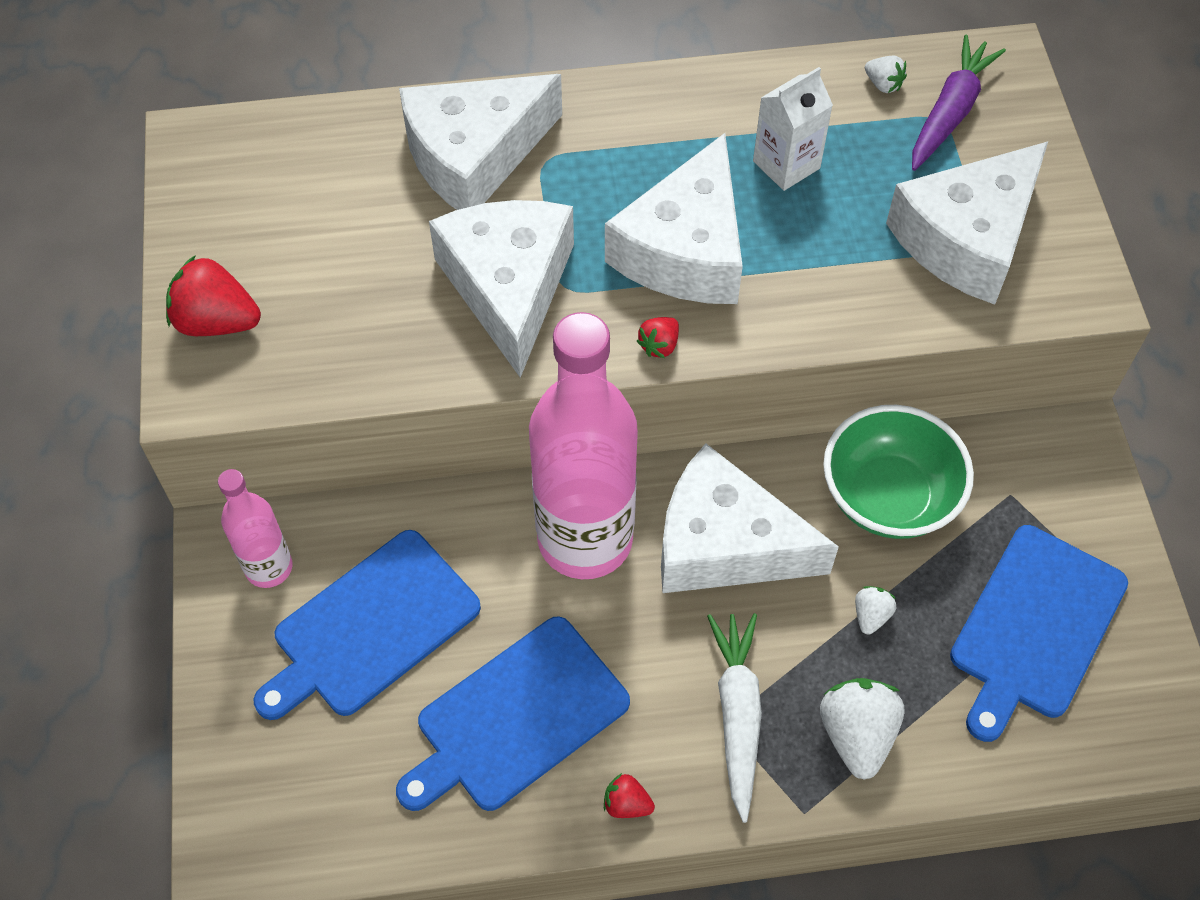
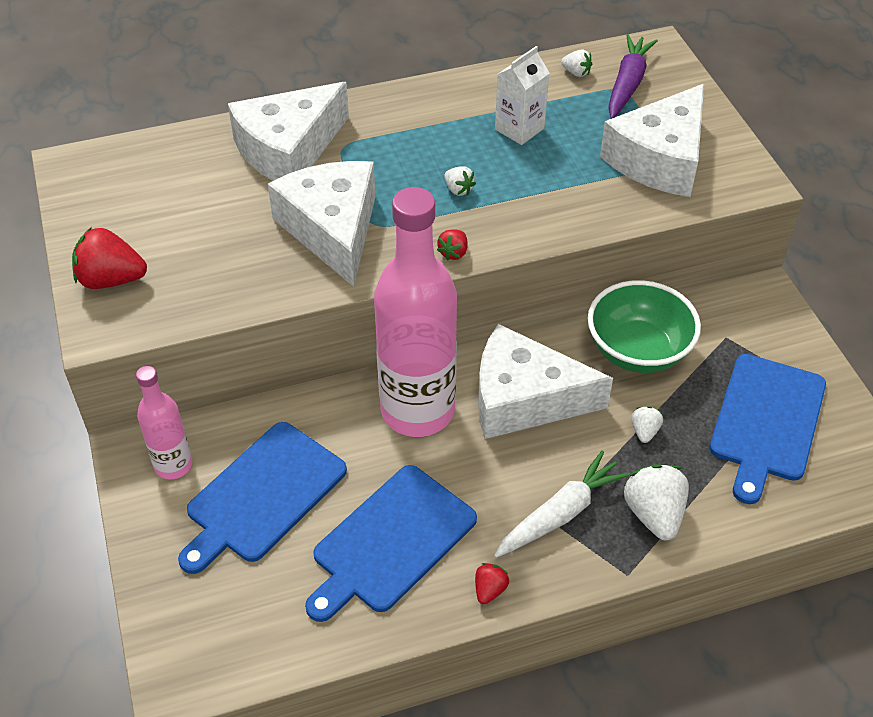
camera: 10 degrees left, 10 degrees down
(626, 804) = (490, 590): red strawberry -> red strawberry turned 105 degrees clockwise
(685, 249) = (458, 190): white cheese -> white strawberry
(737, 714) = (560, 513): white carrot -> white carrot turned 60 degrees clockwise

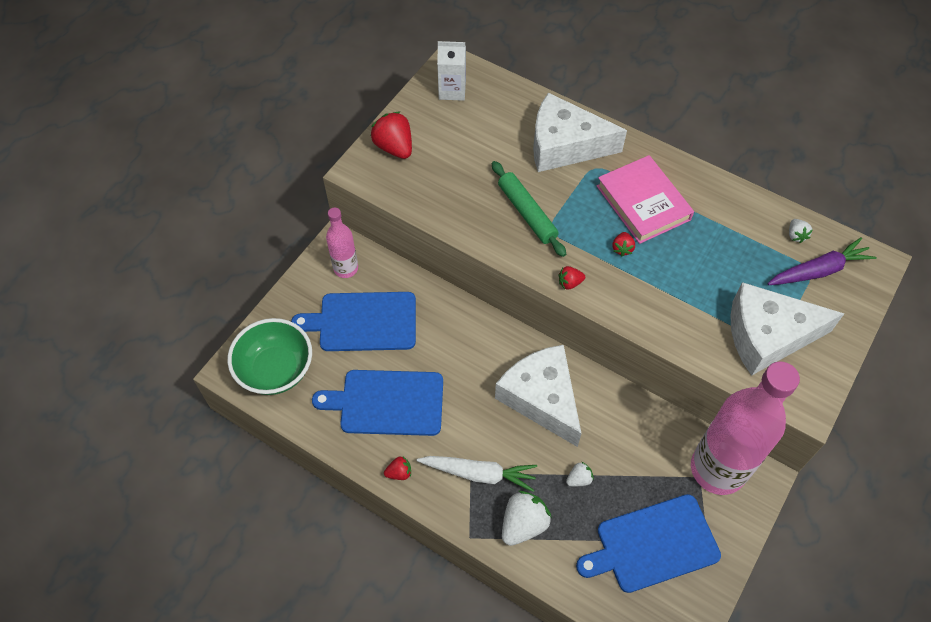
camera: 50 degrees right, 10 degrees up
(333, 229) = (527, 213): white cheese -> green rolling pin
(417, 411) = (482, 351): pink bottle -> pink bottle (717, 469)
(424, 141) = (643, 203): none -> pink book
(458, 190) = (622, 248): white strawberry -> red strawberry
(519, 129) = (708, 242): white carton -> white carton (452, 90)
(638, 351) = (637, 434): green bowl -> green bowl (276, 370)

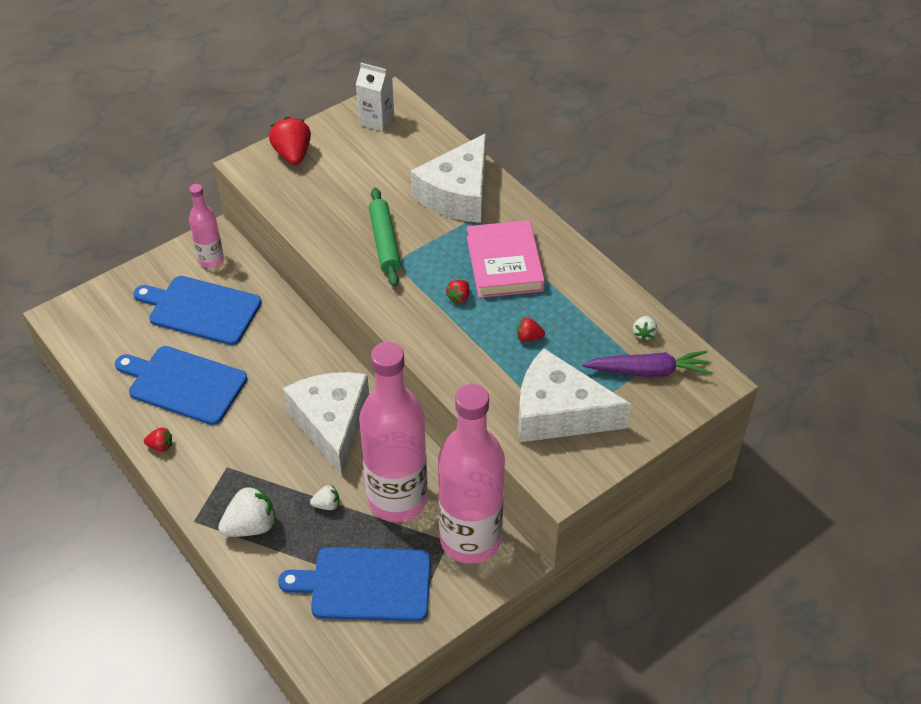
camera: 20 degrees right, 10 degrees down
(276, 370) = (99, 327): green bowl -> none
(479, 473) = (234, 470): white carrot -> none
(565, 145) = (457, 194): white cheese -> white cheese turned 90 degrees counterclockwise
(569, 283) = (389, 312): red strawberry -> red strawberry (528, 337)
(636, 452) = (397, 499): none -> pink bottle

